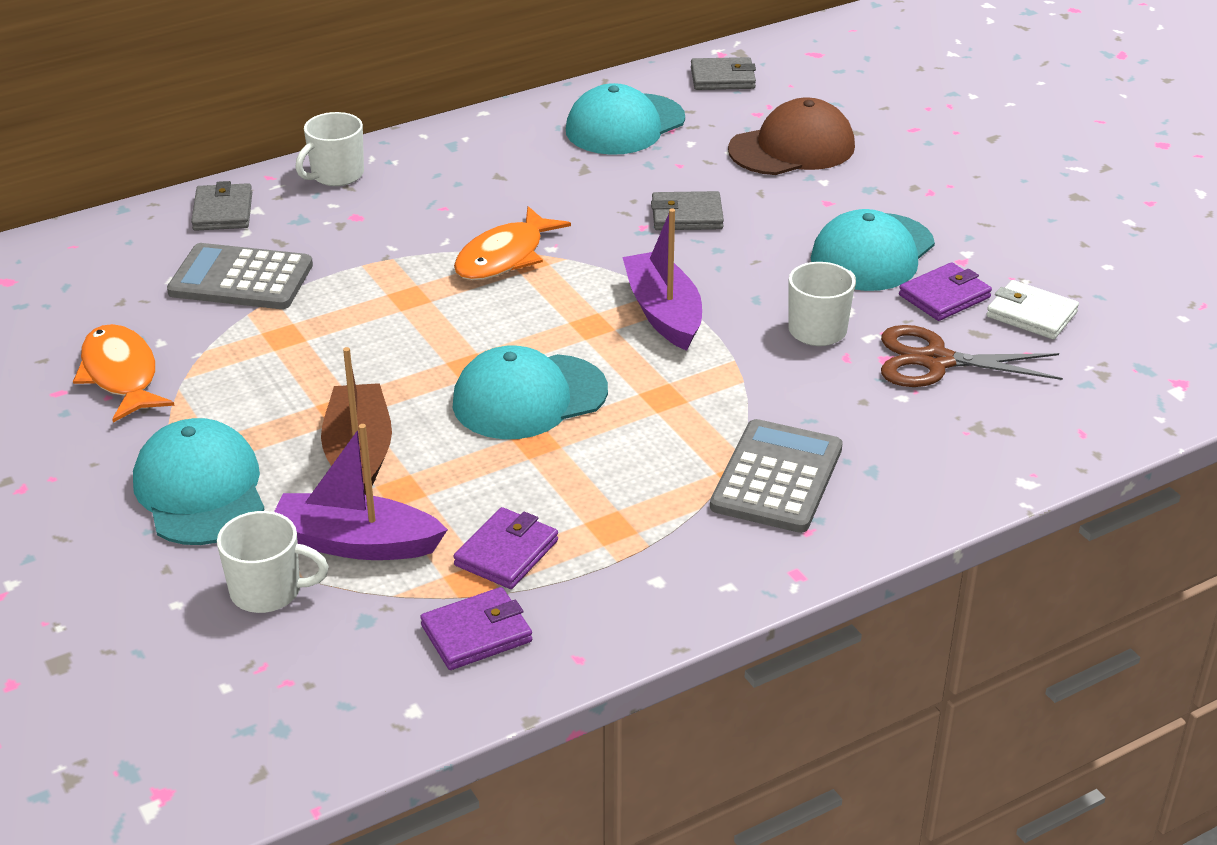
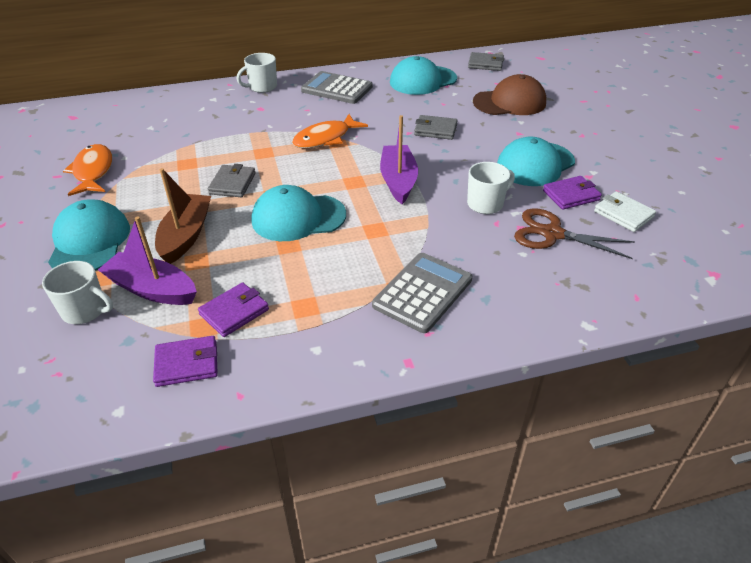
camera: 15 degrees right, 5 degrees up
(222, 212) = (196, 97): grey wallet -> grey wallet (232, 184)
(241, 279) = (184, 131): grey calculator -> grey calculator (337, 89)

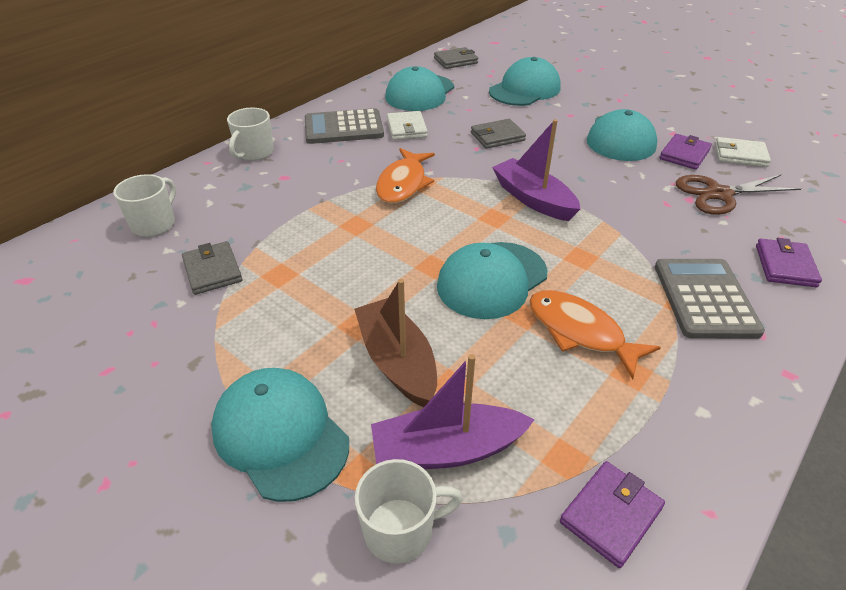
camera: 35 degrees left, 0 degrees up
(93, 171) = (158, 340): orange fish -> orange fish (580, 332)
(232, 184) = (368, 274): grey wallet -> grey wallet (212, 271)
(234, 312) = (573, 421): purple wallet -> purple wallet (785, 266)
(378, 103) = (407, 128): none -> white wallet
(486, 204) = (635, 189): white mug -> white mug (154, 224)
(509, 102) = (524, 89): brown cap -> turquoise cap

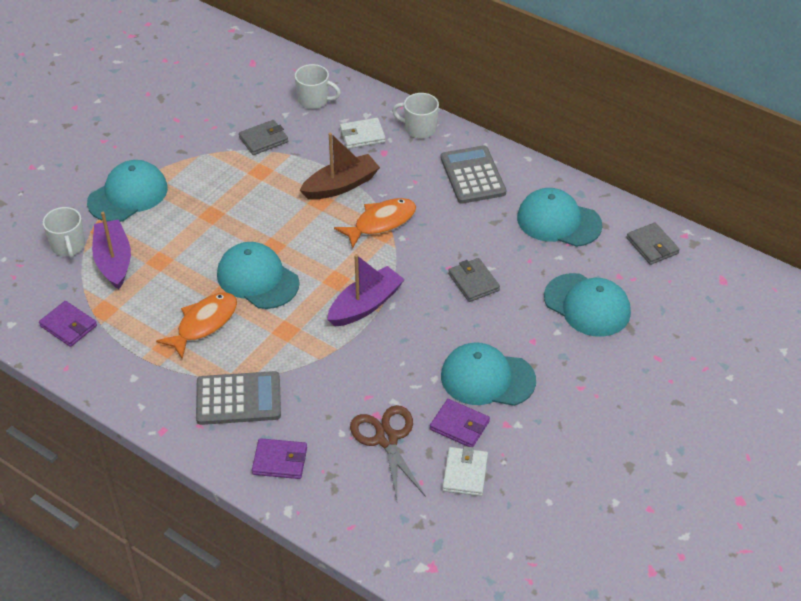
camera: 85 degrees right, 5 degrees up
(397, 362) = (179, 236): brown boat -> brown boat (340, 185)
(403, 184) = (381, 223): orange fish -> orange fish turned 135 degrees clockwise
(407, 128) = (478, 217): white wallet -> white wallet (362, 136)

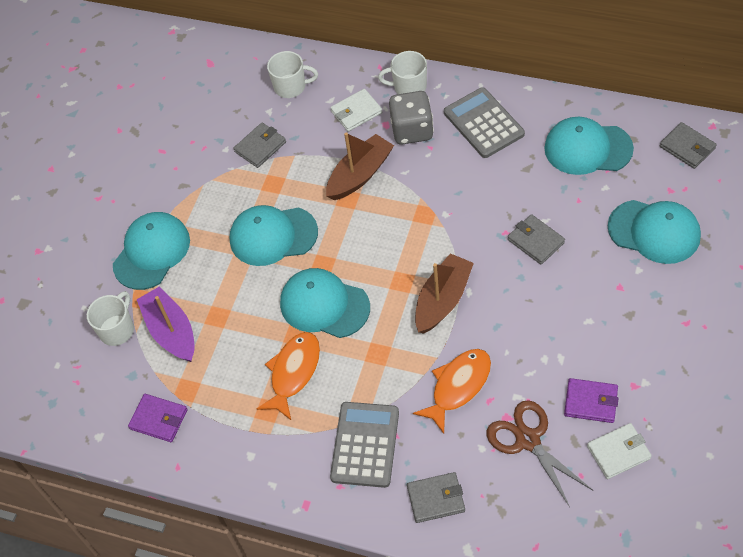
camera: 10 degrees left, 10 degrees up
(68, 246) = (117, 329): white mug -> white mug turned 120 degrees counterclockwise
(238, 399) = (365, 445): grey calculator -> grey calculator turned 60 degrees counterclockwise
(280, 461) = (436, 499): purple wallet -> grey wallet
(365, 305) = (442, 300): purple boat -> brown boat
(381, 223) = (417, 204): orange fish -> orange fish (458, 386)
(405, 163) = (412, 130): none -> grey dice
(465, 473) = (618, 452): white wallet -> white wallet turned 75 degrees clockwise
(487, 378) = (594, 342): turquoise cap -> turquoise cap (273, 236)

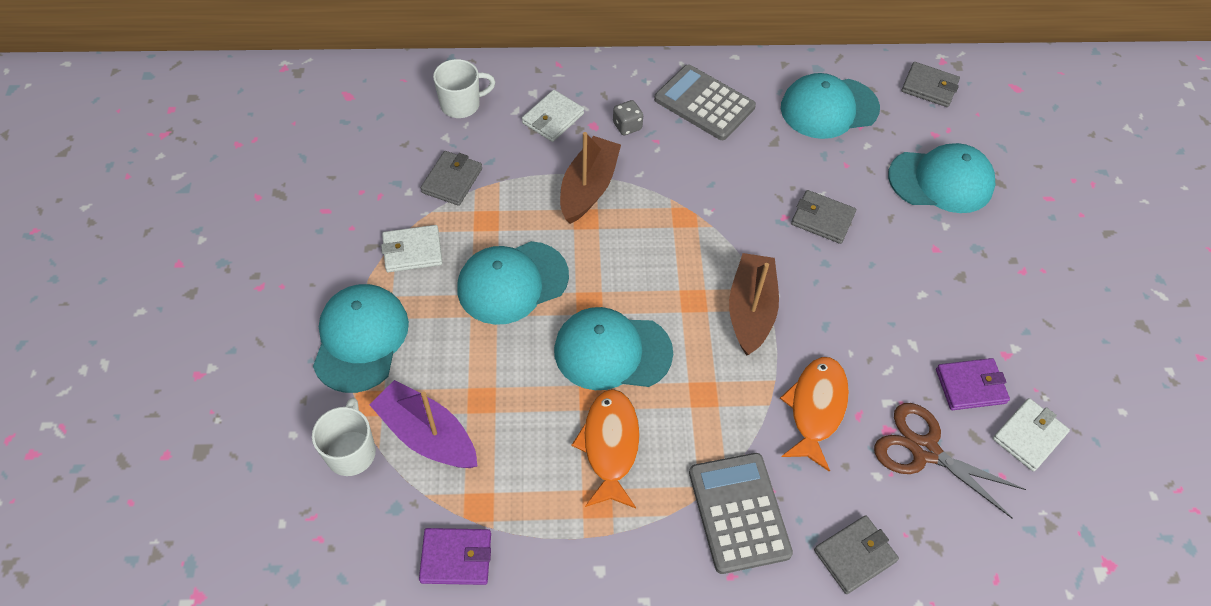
camera: 30 degrees left, 0 degrees up
(211, 195) = (412, 251): none -> white wallet
(409, 87) = (602, 80): white mug -> none
(412, 130) = (627, 126): grey dice -> grey dice, size x0.52

